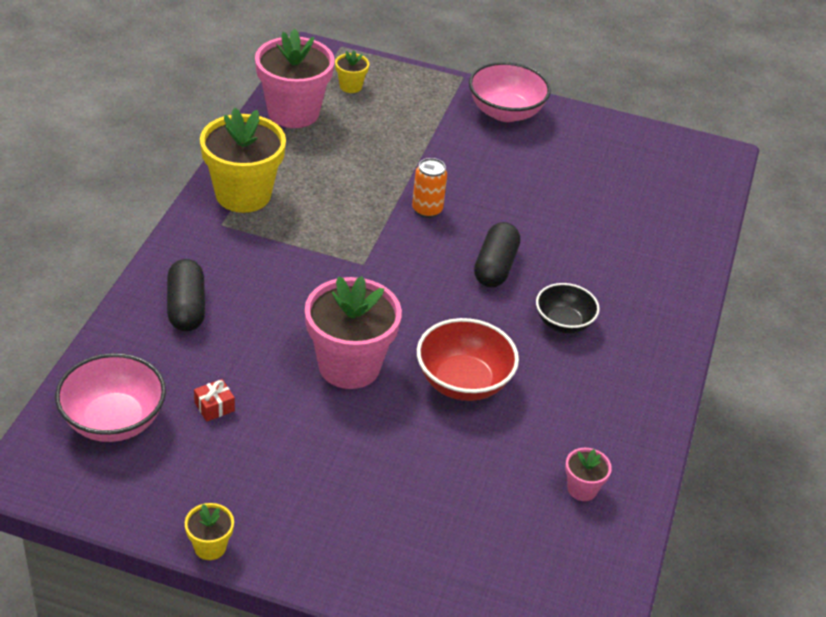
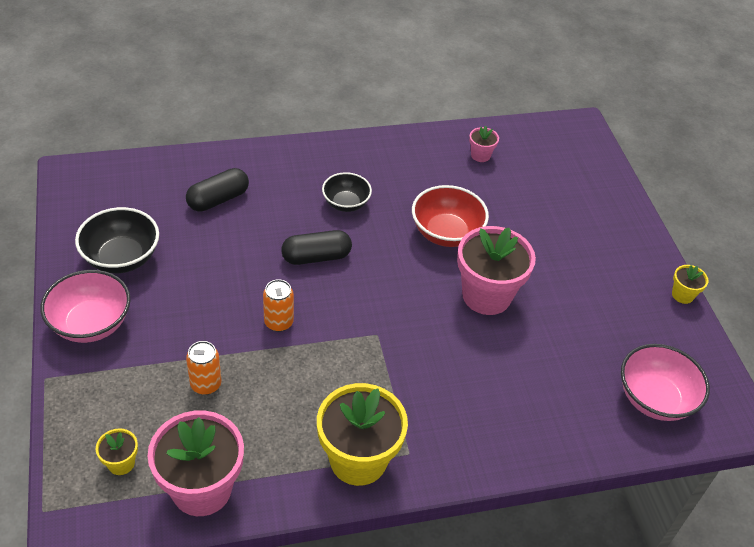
camera: 120 degrees left, 5 degrees up
(186, 307) = (520, 420): black capsule -> black capsule (218, 199)
(214, 407) = (589, 349): red gift -> none
(390, 147) = (206, 384): none -> orange can
(576, 150) = (121, 258): none -> black bowl

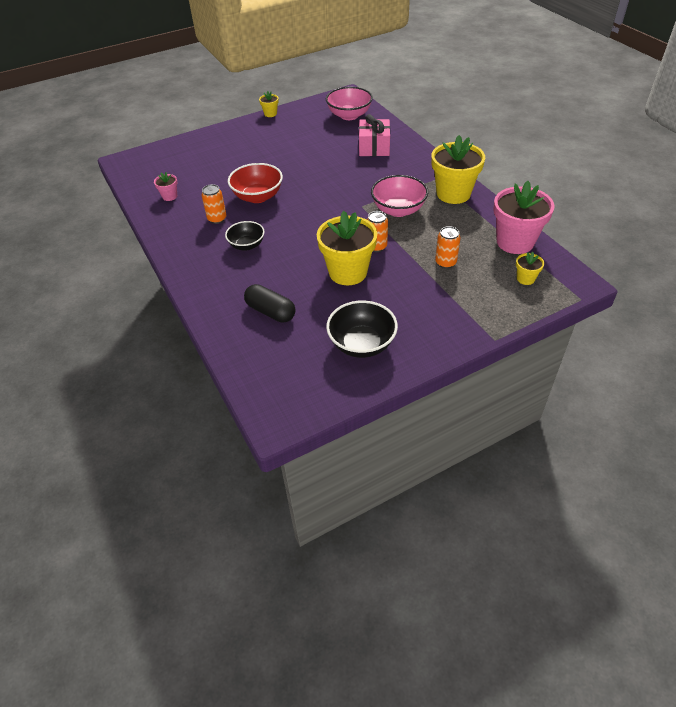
camera: 100 degrees left, 0 degrees up
(91, 324) = (434, 335): pink bowl -> pink bowl (398, 210)
(245, 280) = (348, 272): none -> yellow flower pot
(316, 257) = (308, 245): black capsule -> none
(412, 188) = (217, 219): none -> orange can
(486, 295) = (306, 173): pink flower pot -> none
(535, 400) = (374, 147): none -> pink gift

